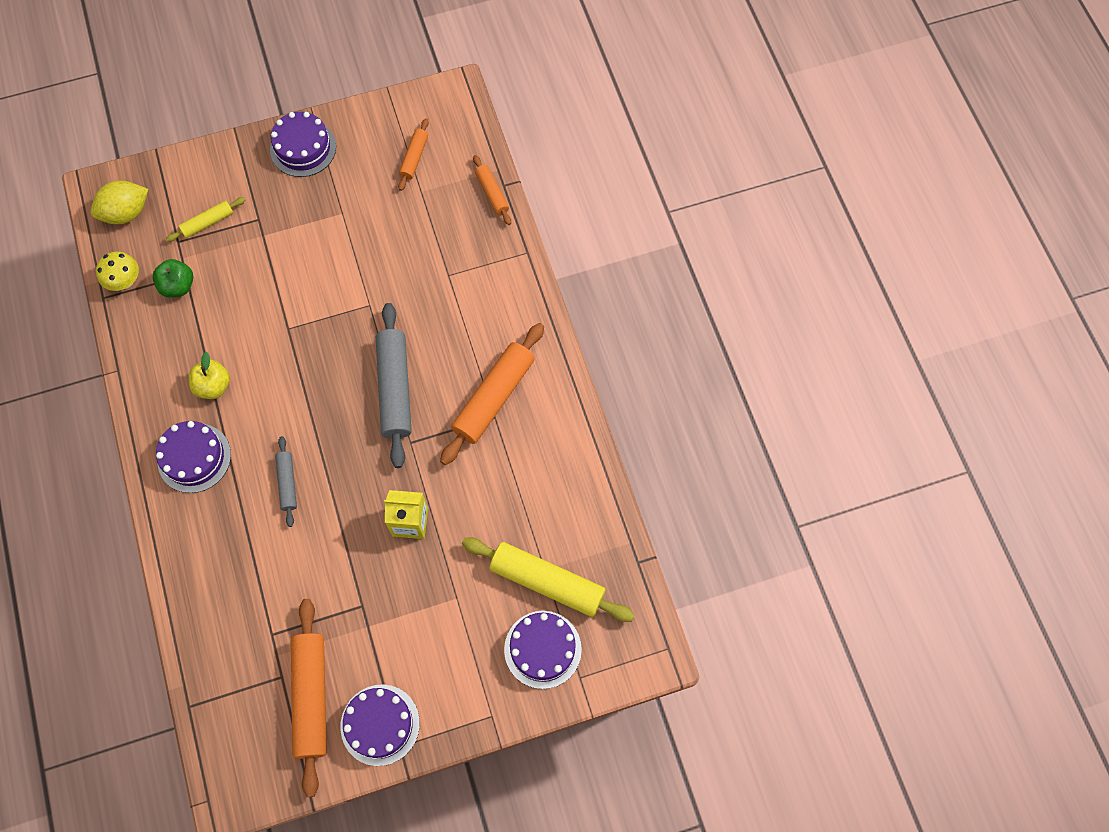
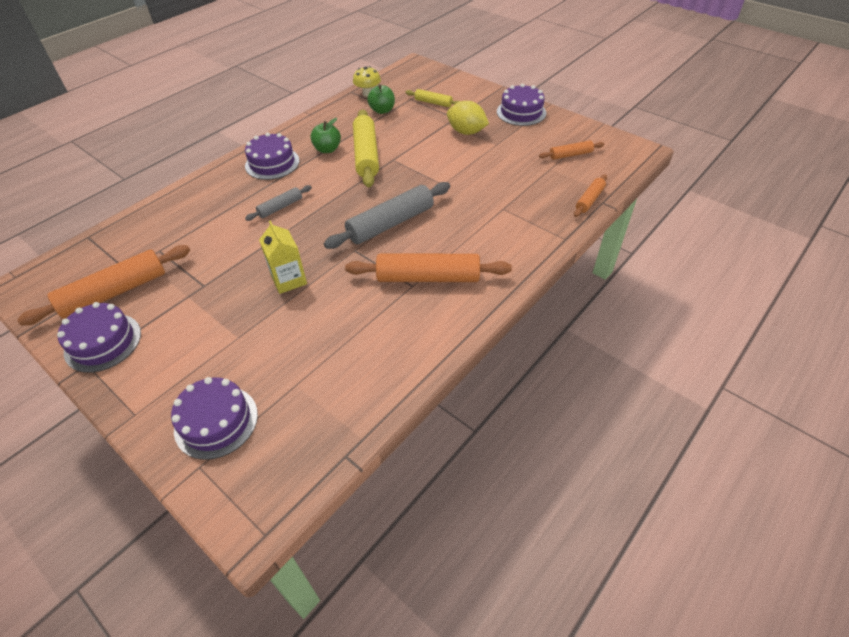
camera: 60 degrees right, 20 degrees down
(126, 213) = (410, 77): yellow lemon -> yellow lemon (466, 132)
(213, 386) = (327, 149): yellow apple -> green apple
(547, 582) = (284, 392): yellow rolling pin -> yellow rolling pin (366, 155)

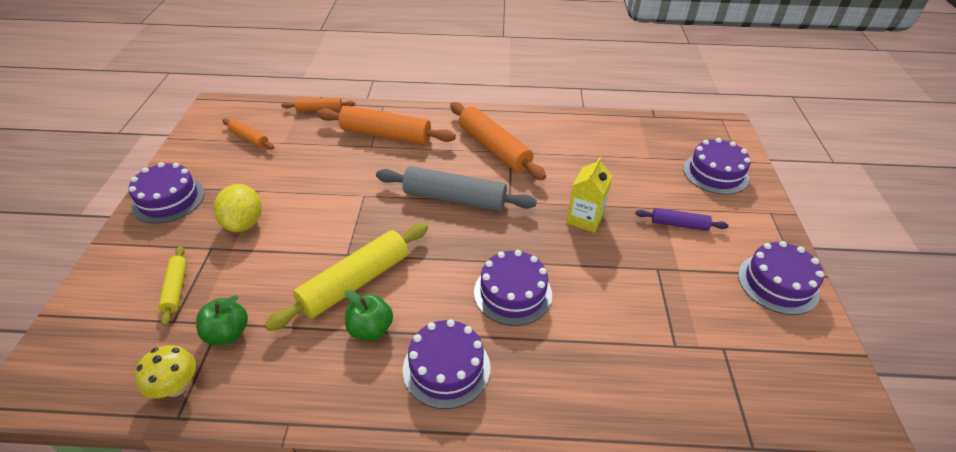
camera: 130 degrees left, 5 degrees down
(115, 293) = (747, 328): orange rolling pin -> orange rolling pin (386, 135)
(212, 332) = (679, 224): none -> purple rolling pin
(280, 207) = (512, 293): grey rolling pin -> purple cake

